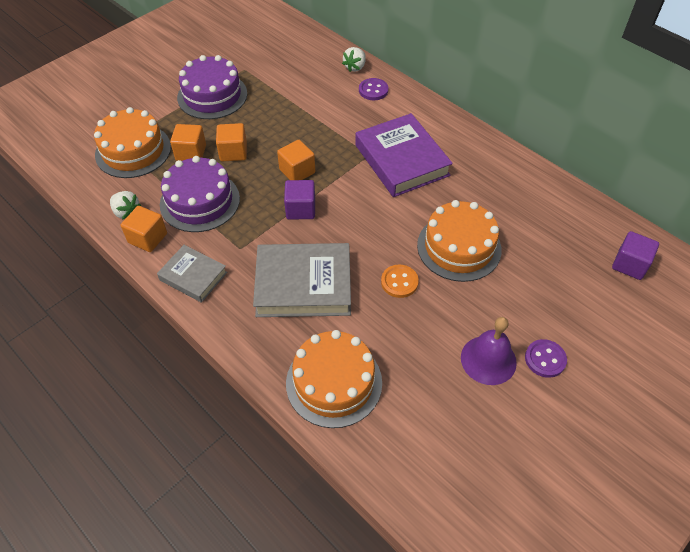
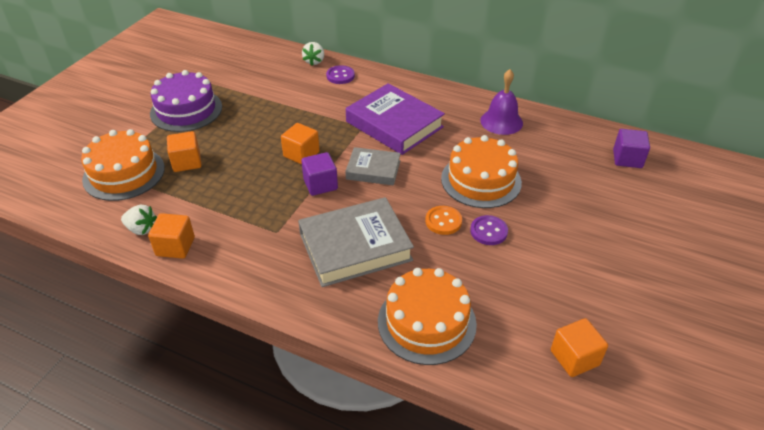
camera: 20 degrees left, 10 degrees down
(193, 276) = (240, 268): grey book -> grey book (373, 170)
(200, 201) = (216, 201): purple cake -> none
(233, 152) = (230, 152): orange cube -> orange cube (574, 358)
(488, 360) = (555, 263): purple bell -> purple bell (501, 121)
(545, 359) = (601, 249): purple button -> purple button (488, 231)

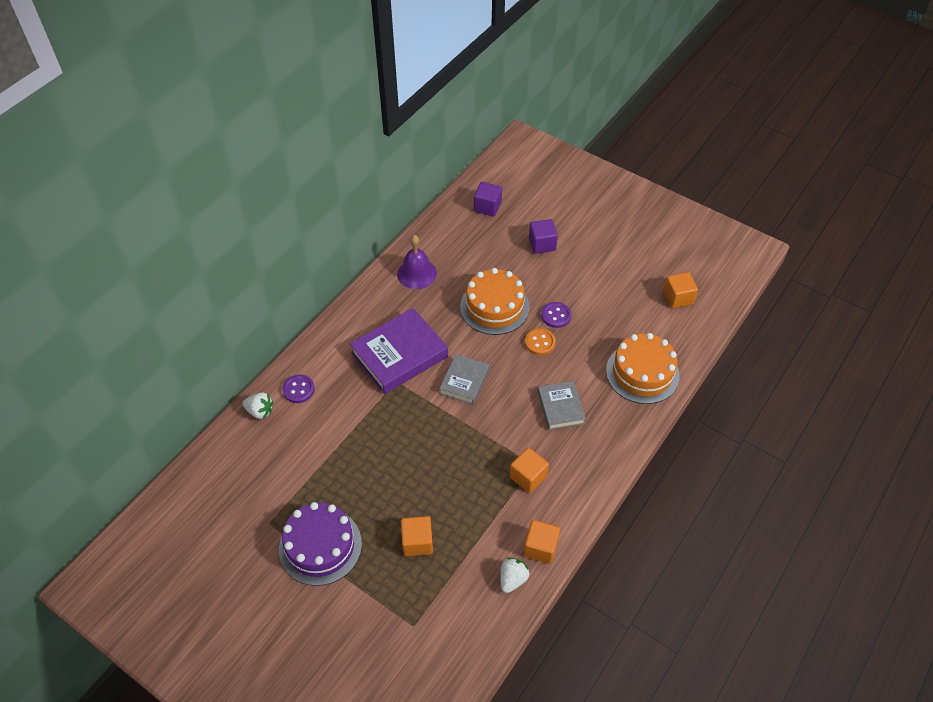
camera: 80 degrees left, 10 degrees up
(124, 173) = (423, 604): orange cake -> none
(301, 154) = (428, 437): orange cube -> orange cube (528, 477)
(320, 184) = (476, 425): purple cube -> purple cube (542, 244)
(355, 247) = (560, 408): grey book -> grey book, size x0.58

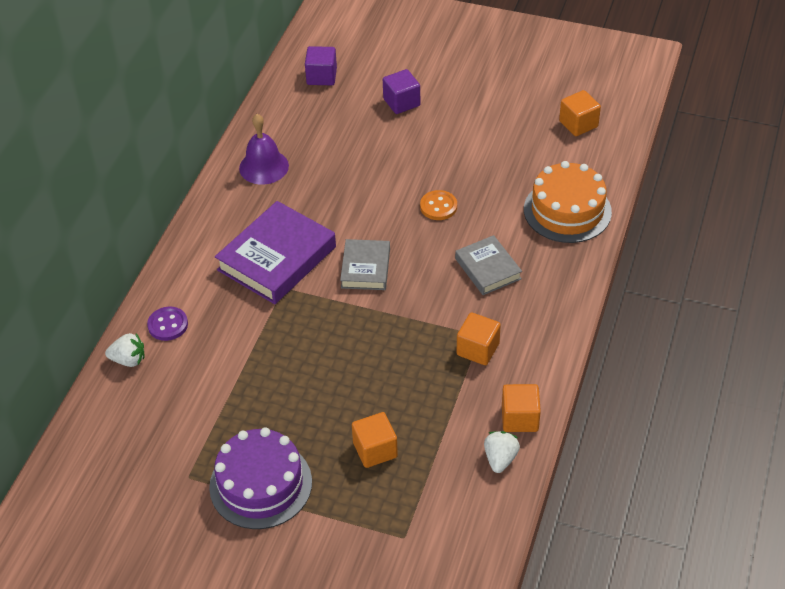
camera: 15 degrees left, 5 degrees down
(494, 307) = (371, 181): orange cake -> none
(556, 316) = (446, 174): purple button -> none

